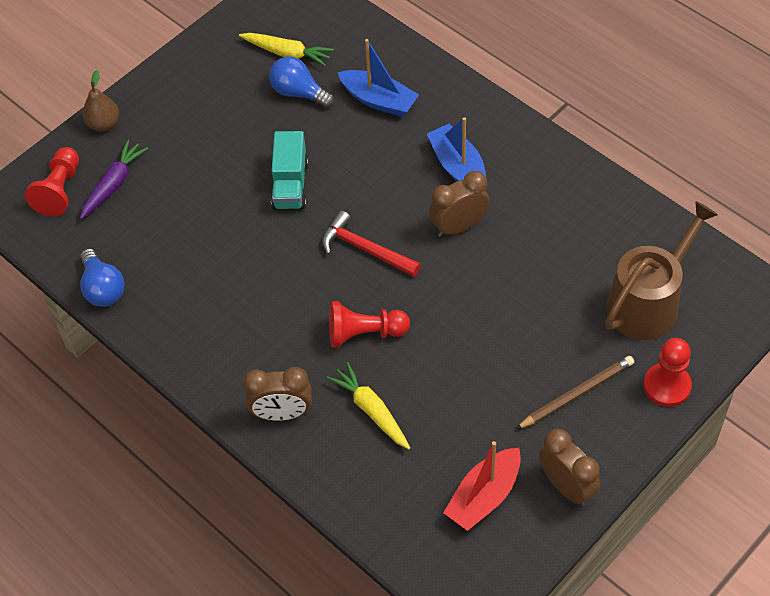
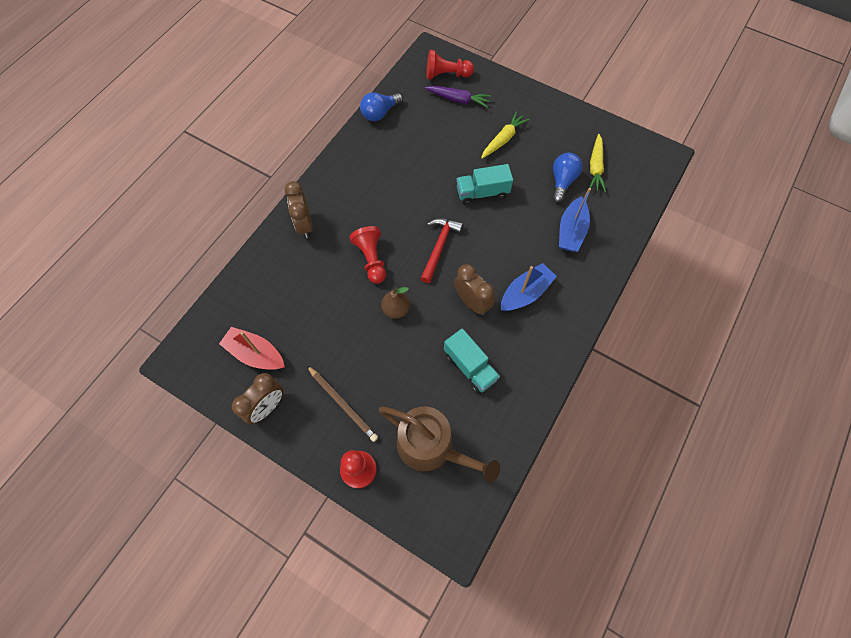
camera: 75 degrees right, 10 degrees up
(104, 124) = (503, 83): brown pear -> brown pear (396, 309)
(371, 410) = (313, 274): yellow carrot -> yellow carrot (503, 139)
(549, 244) = (470, 367): none -> turquoise truck

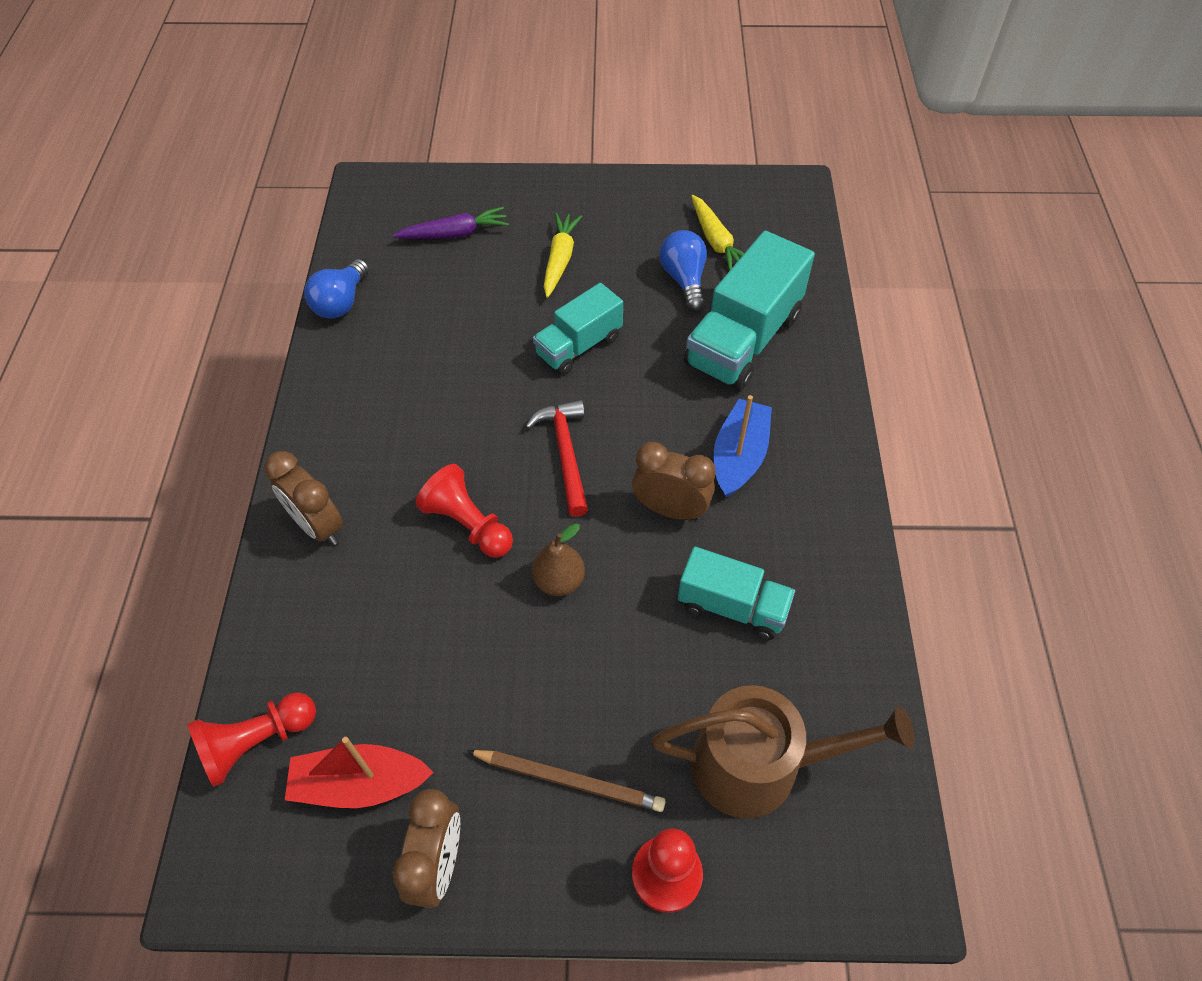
camera: 30 degrees left, 10 degrees down
(446, 75) = (414, 207): red pawn -> red pawn (256, 742)
(571, 231) = (743, 340): blue boat -> turquoise truck

